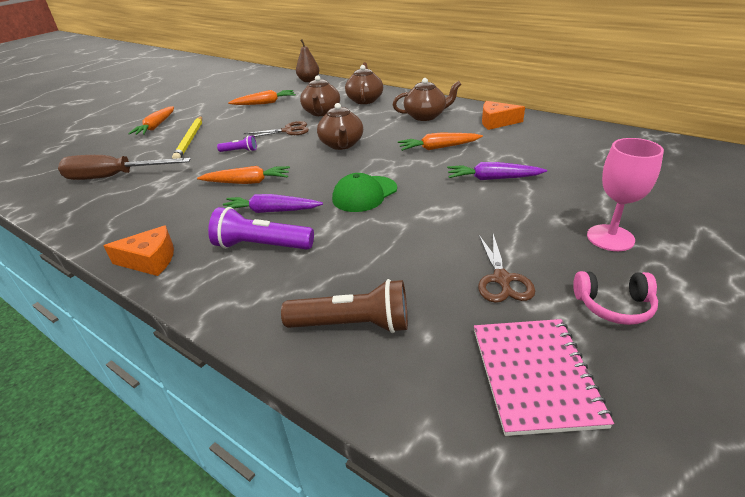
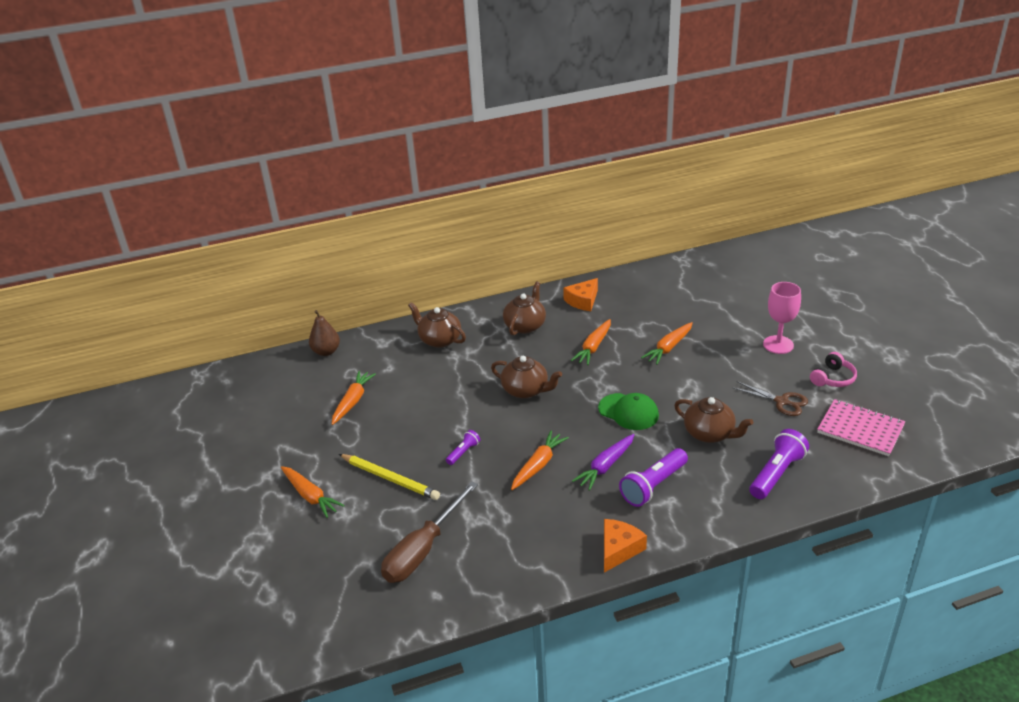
camera: 55 degrees left, 0 degrees up
(288, 131) = (453, 409): brown scissors -> none
(321, 112) = (435, 375): brown teapot -> brown teapot (710, 434)
(353, 324) = (776, 473): brown flashlight -> purple flashlight
(364, 194) = (628, 412): green cap -> green cap turned 45 degrees counterclockwise
(492, 179) = (668, 348): purple carrot -> orange carrot

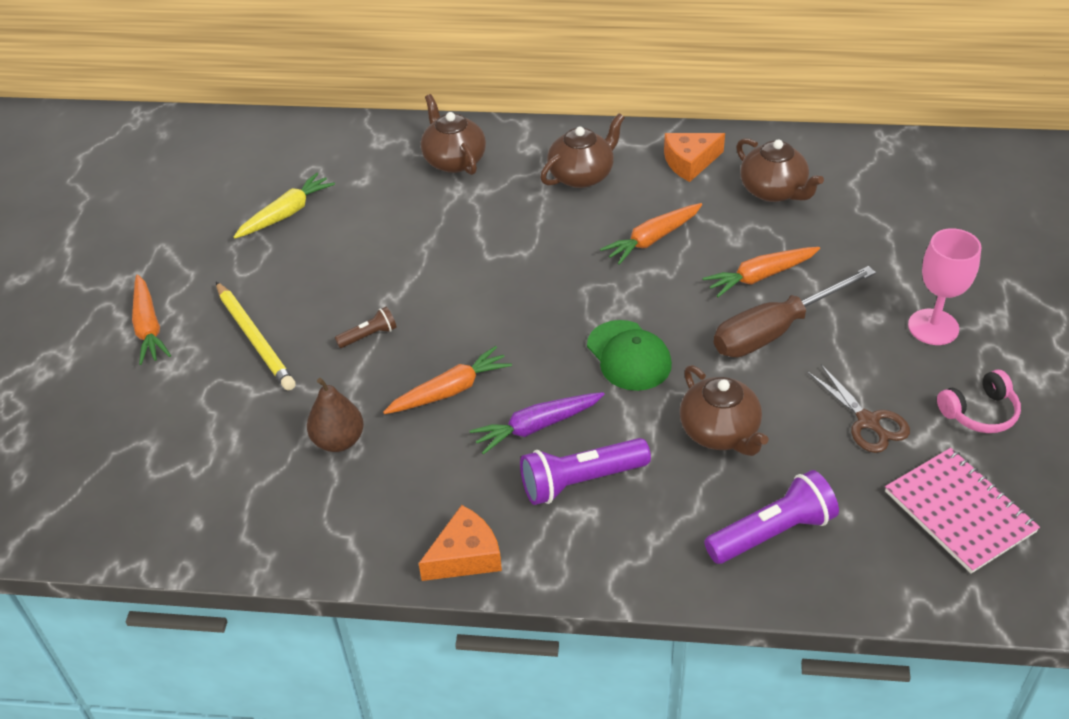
camera: 25 degrees right, 10 degrees up
(326, 351) = (303, 131): brown pear -> brown pear (338, 441)
(353, 401) = (286, 213): orange carrot -> yellow carrot
(423, 550) = (224, 453): brown screwdriver -> brown screwdriver (775, 330)
(463, 452) = (369, 335): purple flashlight -> brown flashlight
(526, 390) = (513, 274): brown teapot -> brown teapot (774, 191)

